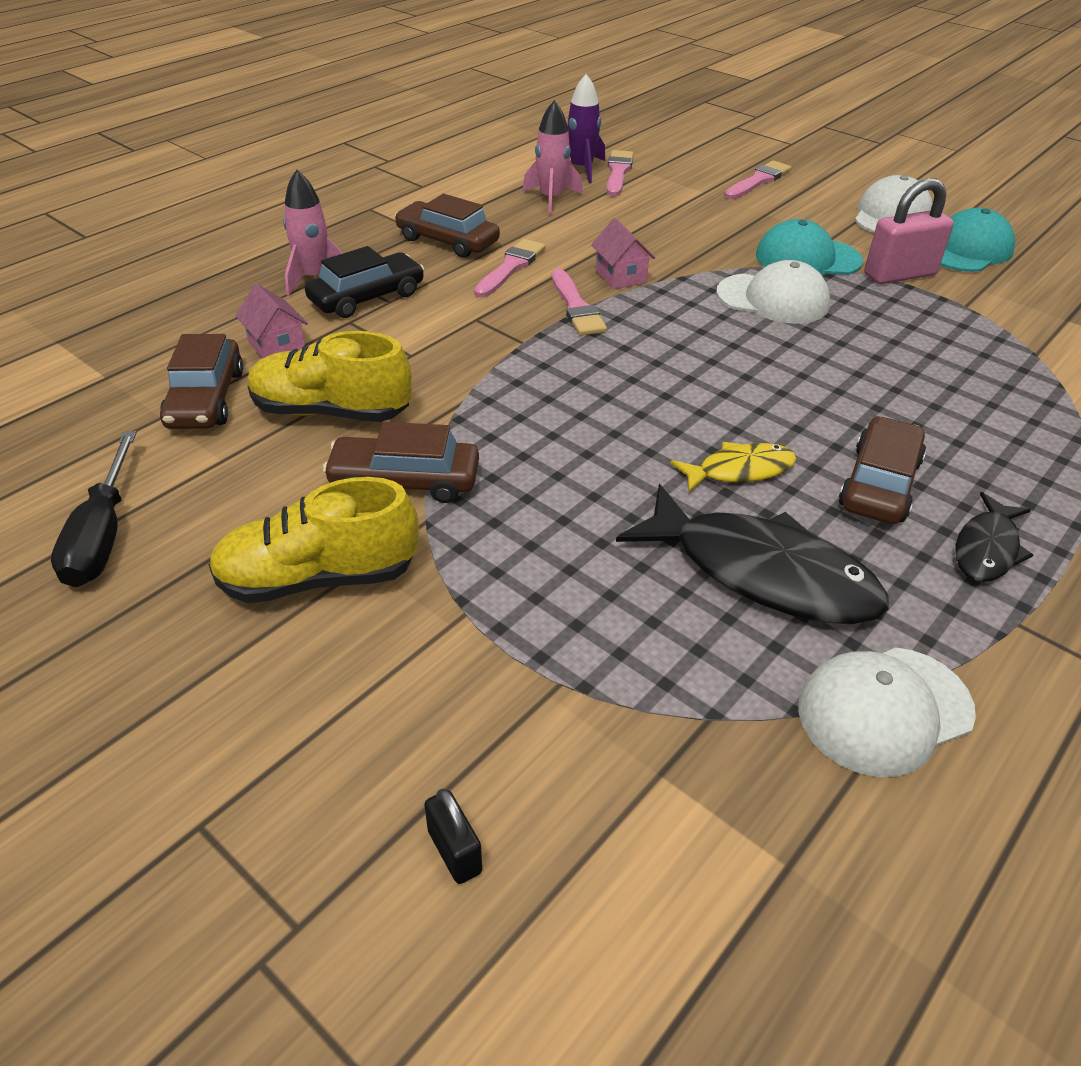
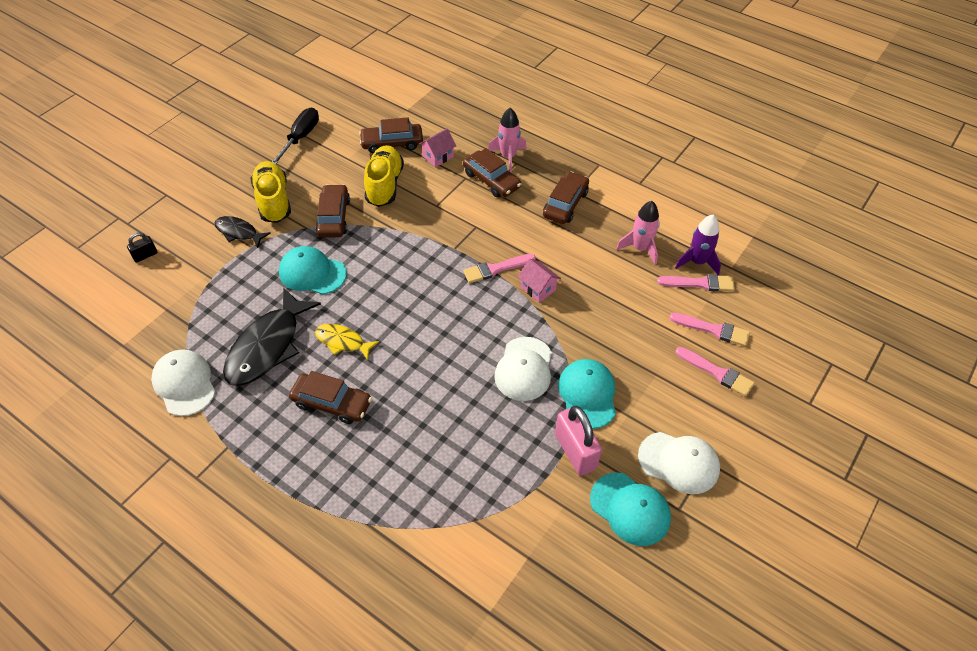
camera: 85 degrees right, 10 degrees up
(102, 535) = (300, 138): black screwdriver -> black screwdriver turned 120 degrees clockwise
(367, 297) = (491, 180): black car -> brown car
(511, 267) = (538, 236): pink brush -> pink brush (713, 330)
(562, 511) = (312, 273): none -> turquoise cap
(620, 276) = (538, 288): pink house -> pink house turned 75 degrees clockwise
(739, 470) = (342, 342): yellow fish -> yellow fish turned 135 degrees clockwise
(987, 548) = (279, 444): black fish -> black fish (239, 232)

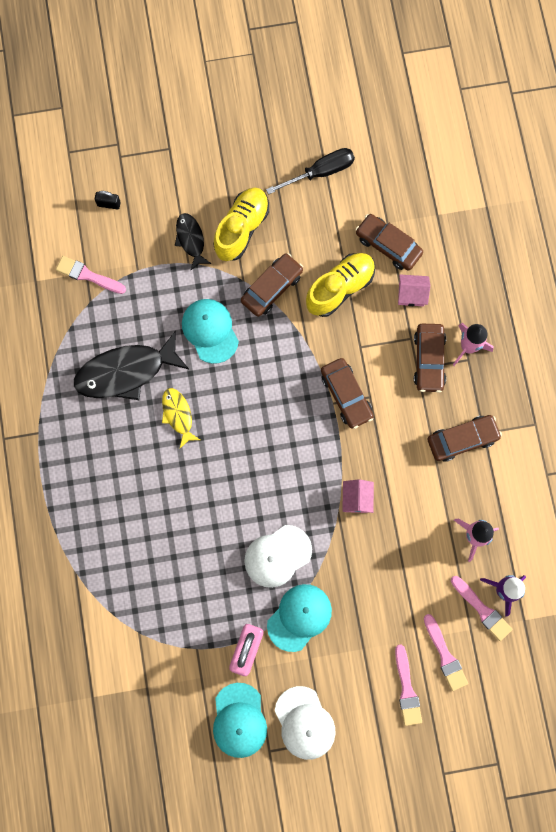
camera: 45 degrees right, 25 degrees up
(184, 384) = (50, 354): white cap -> none
(332, 403) = (128, 460): brown car -> brown car (346, 395)
(496, 269) = (344, 452): pink brush -> pink brush (88, 275)

